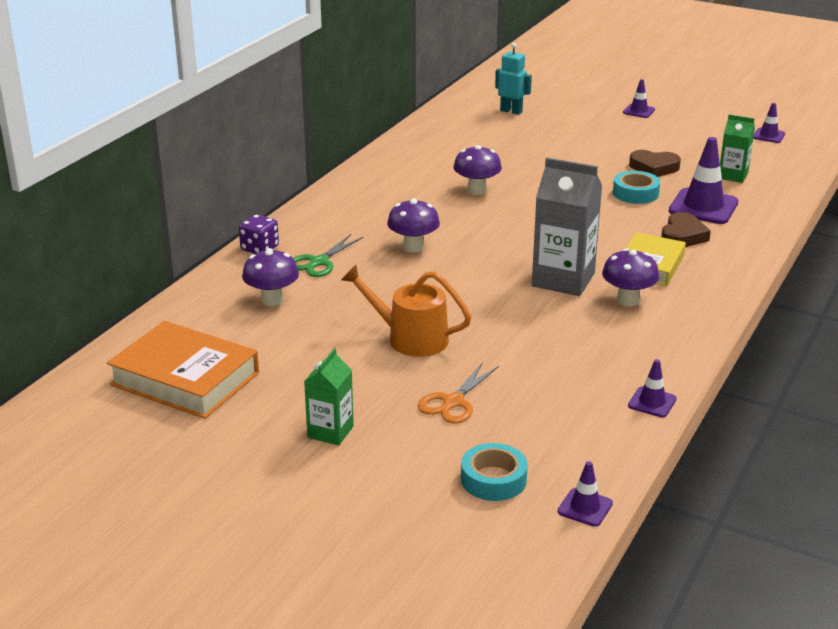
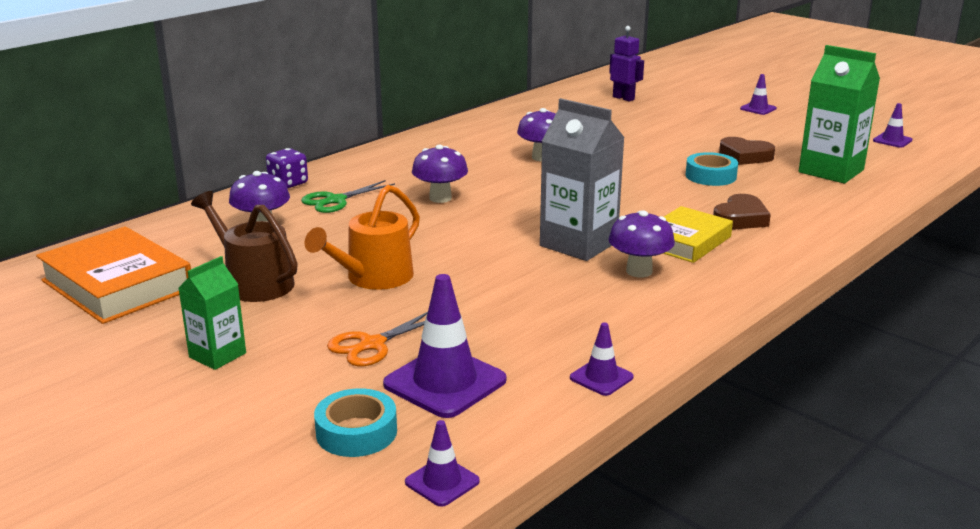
camera: 15 degrees right, 5 degrees down
(308, 358) = (254, 282): none -> brown watering can
(410, 338) = (373, 278): orange watering can -> orange watering can turned 90 degrees counterclockwise
(511, 111) = (623, 98): turquoise robot -> purple robot
(703, 207) = (780, 195): purple traffic cone -> purple traffic cone (445, 382)
(733, 176) = (831, 171): green carton -> green carton, size x1.74

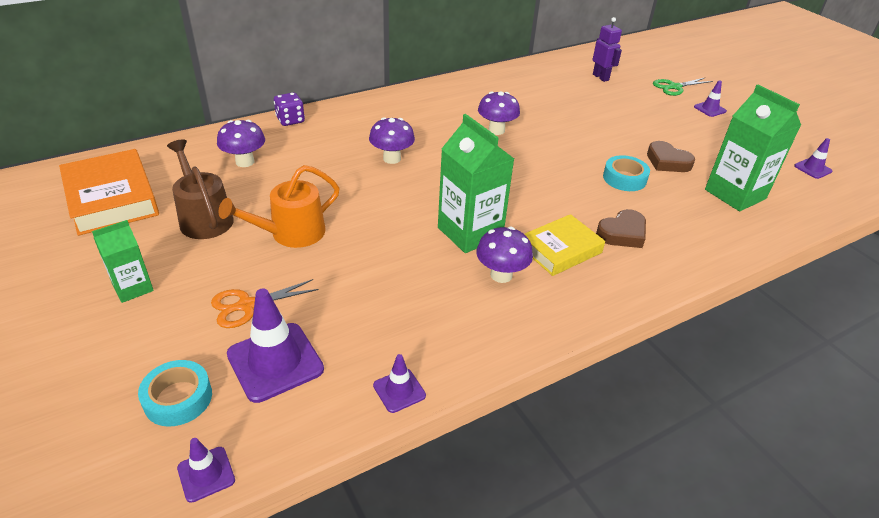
camera: 15 degrees right, 15 degrees up
(335, 200) = (313, 145): green scissors -> green scissors (674, 87)
(578, 244) = (470, 232): grey carton -> green carton

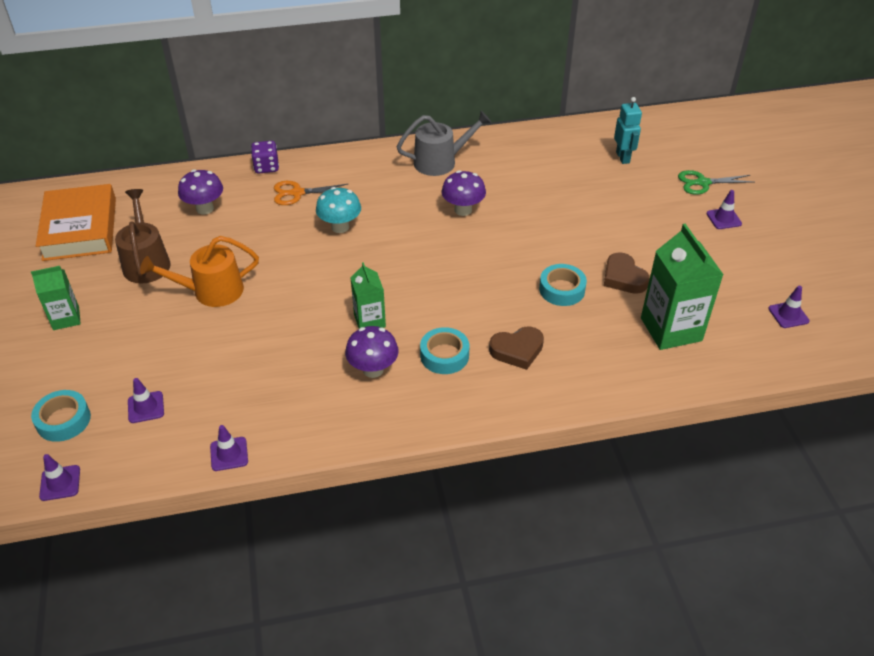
camera: 20 degrees right, 5 degrees up
(247, 305) = (146, 353): orange scissors -> orange scissors (297, 193)
(275, 362) = (146, 407): purple traffic cone -> purple traffic cone, size x0.52
(392, 158) = (340, 227): purple mushroom -> turquoise mushroom
(452, 97) = (440, 162): none -> grey watering can
(470, 232) = (369, 321): green carton -> green carton, size x0.58
(560, 250) = (444, 355): yellow book -> turquoise tape
(601, 77) = (623, 157): purple robot -> turquoise robot

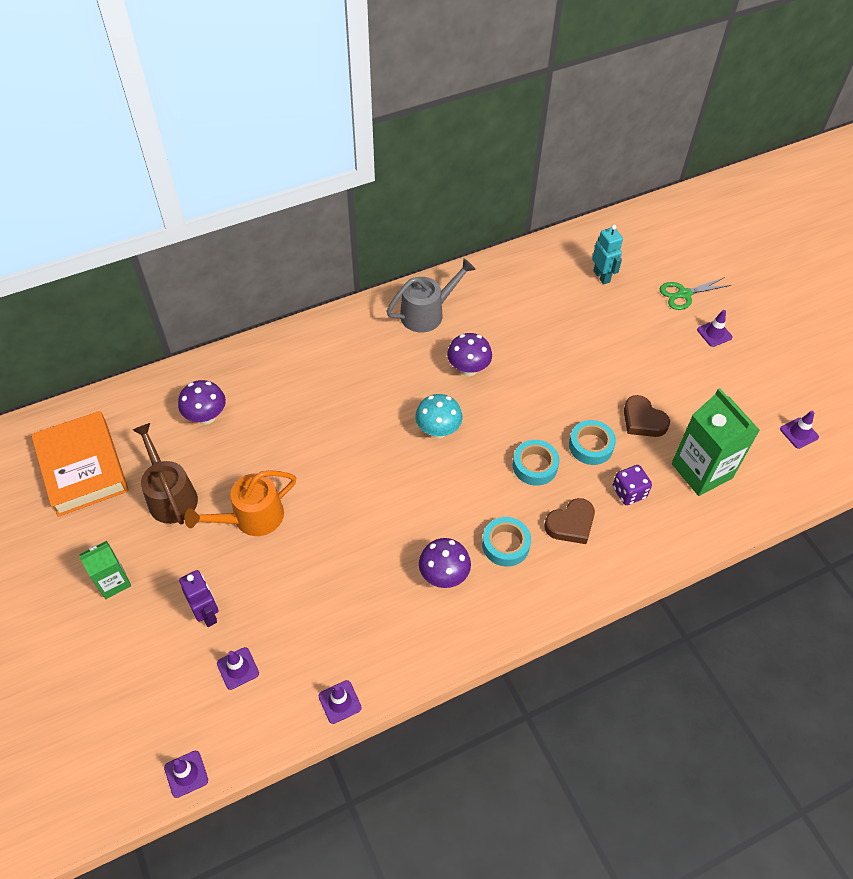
camera: 15 degrees left, 10 degrees up
(63, 420) = (160, 702): turquoise tape -> turquoise tape (535, 466)
(138, 359) = (207, 614): none -> purple robot
(266, 167) = (251, 352): purple dice -> purple dice (629, 492)
(297, 193) = (295, 379): orange scissors -> none
(340, 227) = (354, 413): turquoise mushroom -> turquoise mushroom (438, 430)
(369, 321) = (421, 520): green carton -> none

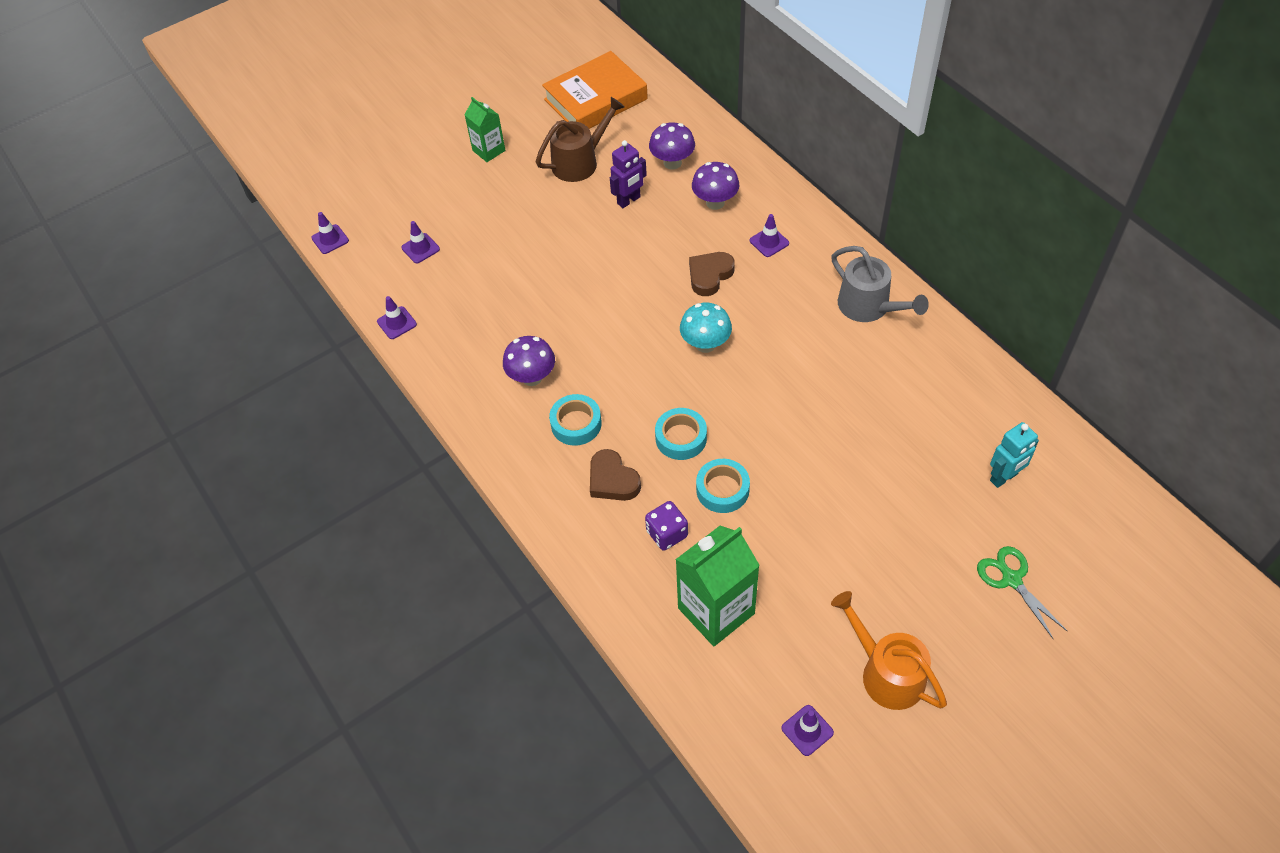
camera: 85 degrees right, 0 degrees up
(207, 614) = (467, 216): purple robot -> purple robot (629, 200)
(252, 517) = (568, 222): orange watering can -> orange watering can (886, 673)
(468, 369) = (798, 358): purple mushroom -> purple mushroom (715, 202)
(643, 420) = (775, 542): brown heart -> brown heart (709, 275)
(714, 333) = (951, 620): purple traffic cone -> purple traffic cone (769, 242)

